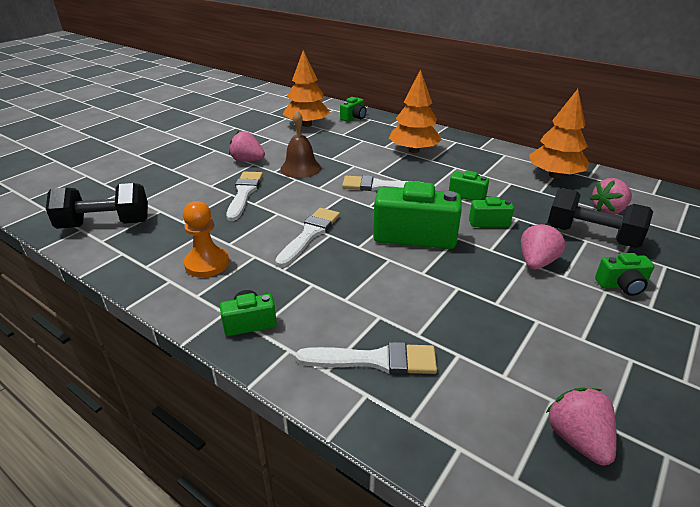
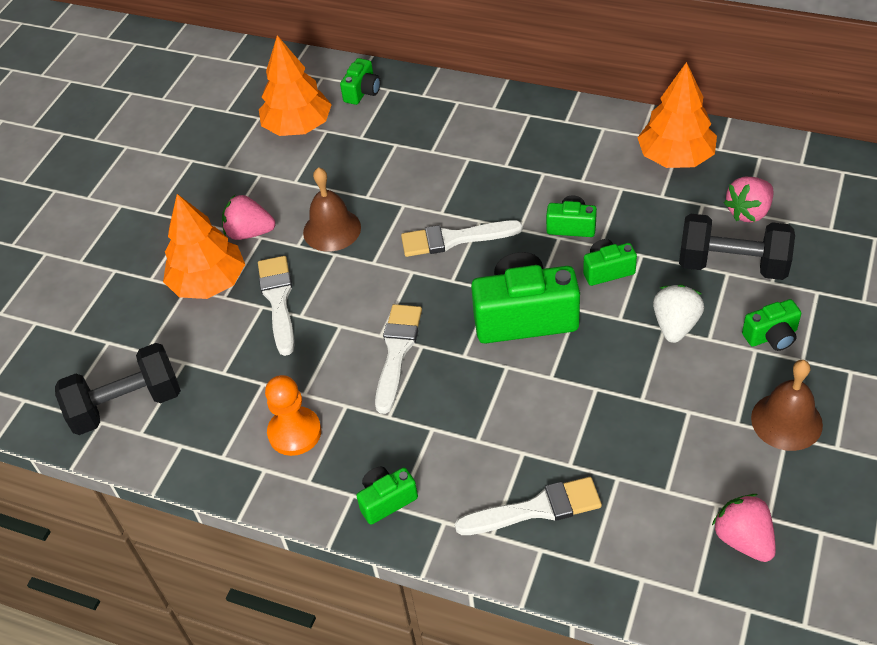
camera: 10 degrees left, 15 degrees up
(413, 150) = (475, 151): orange tree -> orange tree (209, 283)
(536, 262) = (675, 325): pink strawberry -> white strawberry
(632, 348) = (786, 421): none -> brown bell

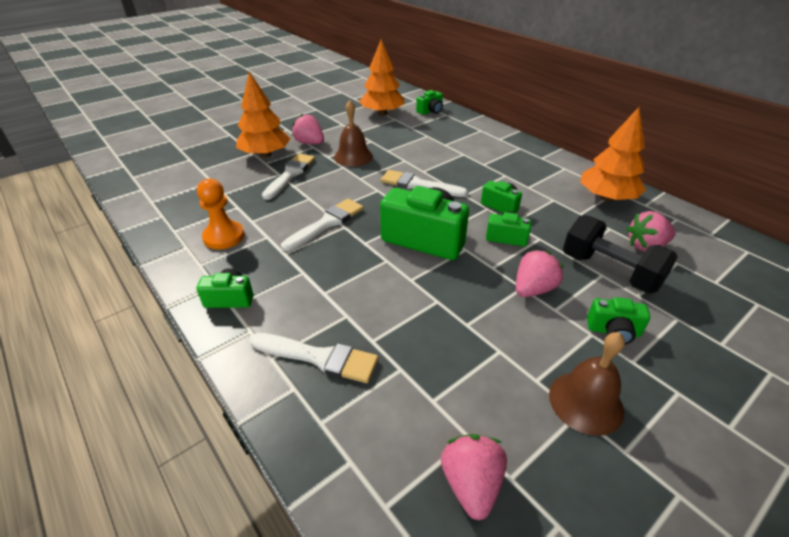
camera: 25 degrees right, 10 degrees down
(126, 405) = (162, 187): black dumbbell -> none
(675, 325) = (533, 289): white strawberry -> pink strawberry

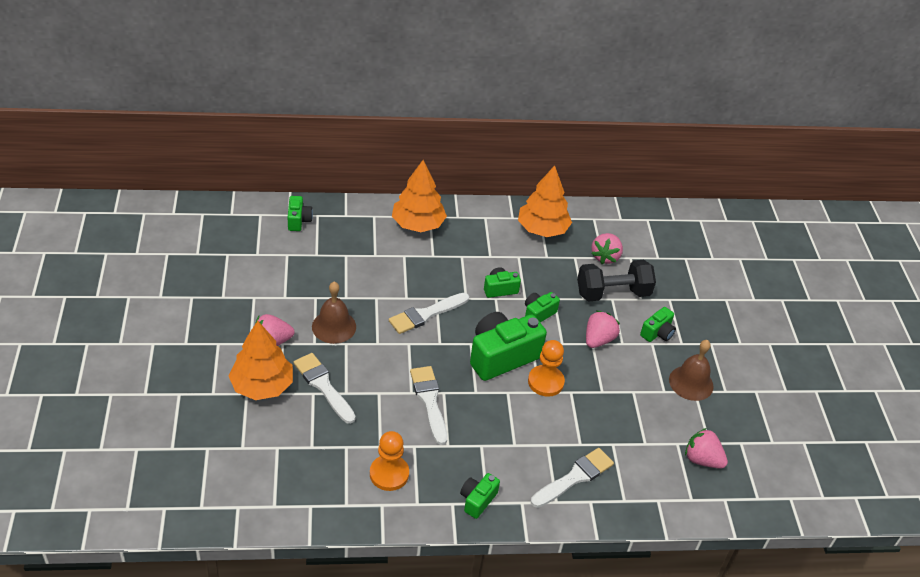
camera: 60 degrees left, 5 degrees up
(382, 113) = (263, 255): orange tree -> orange tree (418, 224)
(428, 278) = (545, 382): none -> orange pawn
(533, 289) = (598, 340): pink strawberry -> pink strawberry turned 45 degrees clockwise

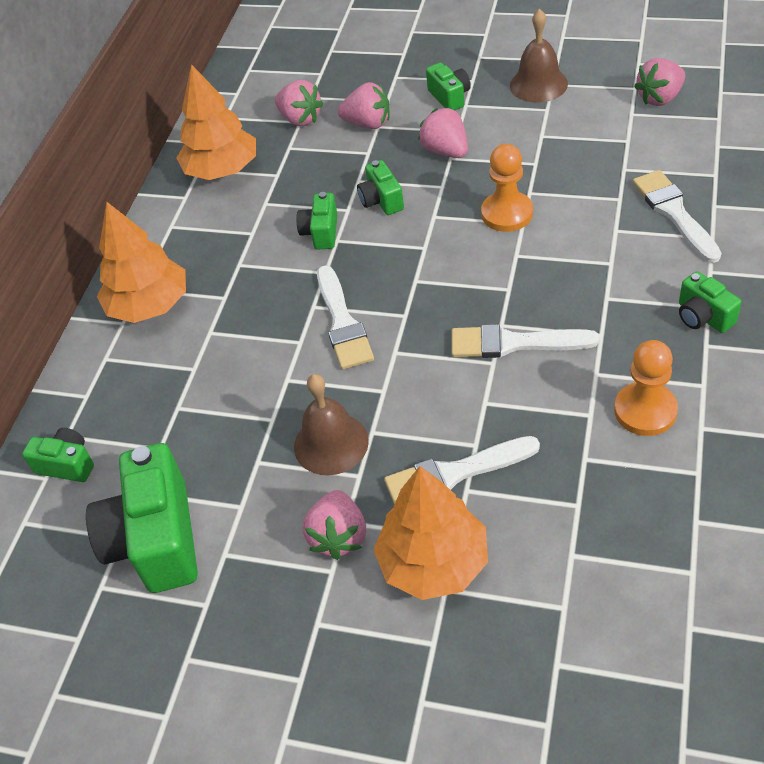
camera: 60 degrees left, 5 degrees up
(501, 356) = (449, 251): green camera -> green camera (156, 540)
(612, 293) = (368, 124): black dumbbell -> pink strawberry

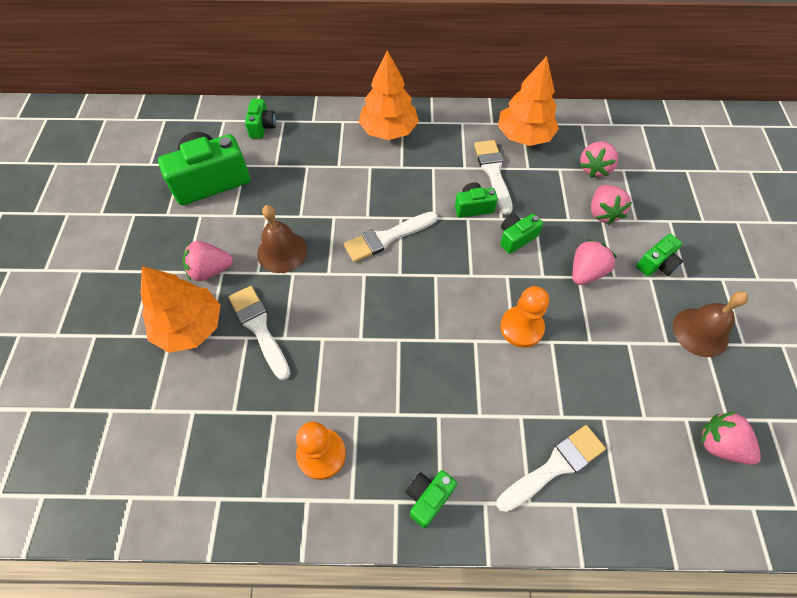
camera: 70 degrees right, 10 degrees up
(514, 343) = (381, 351): white brush -> white brush (493, 173)

